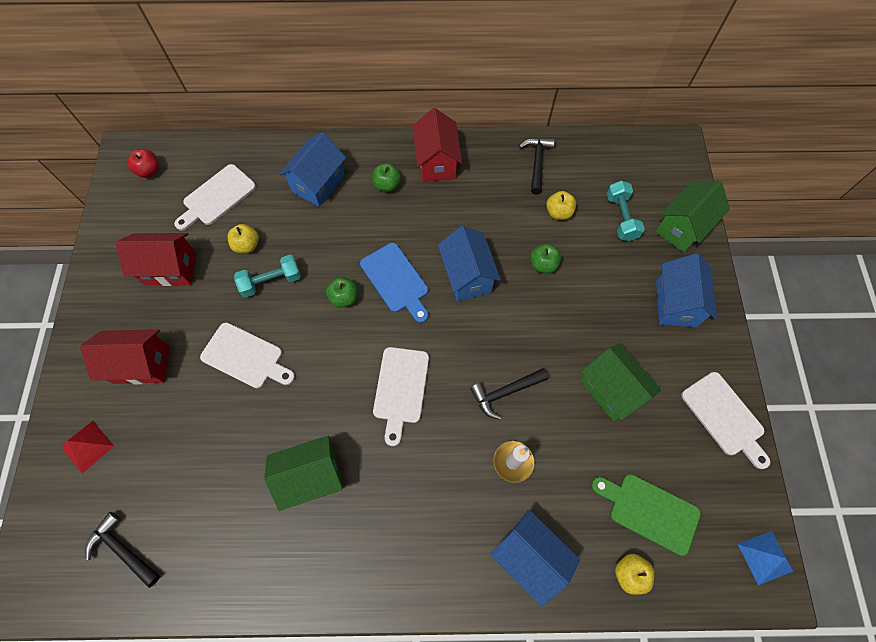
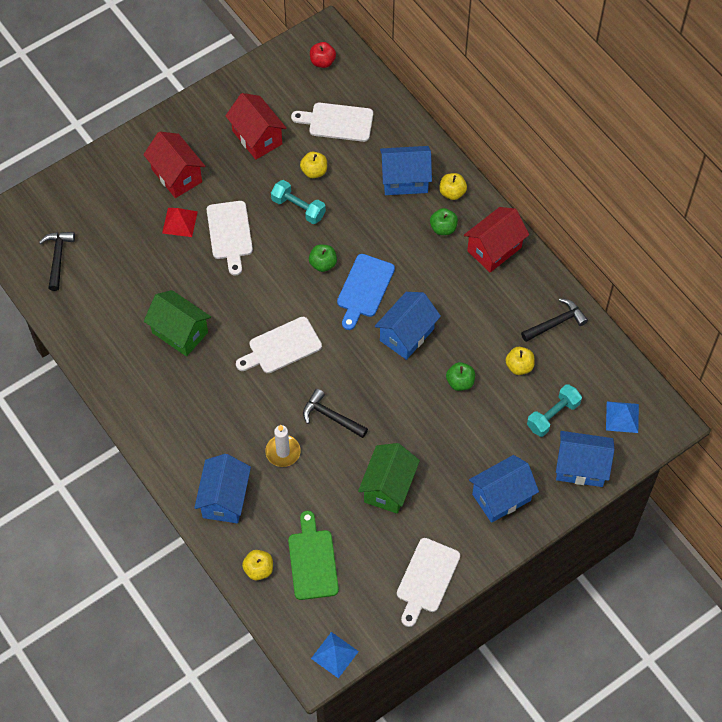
camera: 55 degrees right, 5 degrees down
(87, 446) = (102, 188): red pyramid -> red pyramid (180, 222)
(360, 158) = (452, 192): none -> yellow apple
(653, 172) = (622, 417): none -> blue pyramid
(682, 228) = (581, 467): green house -> blue house

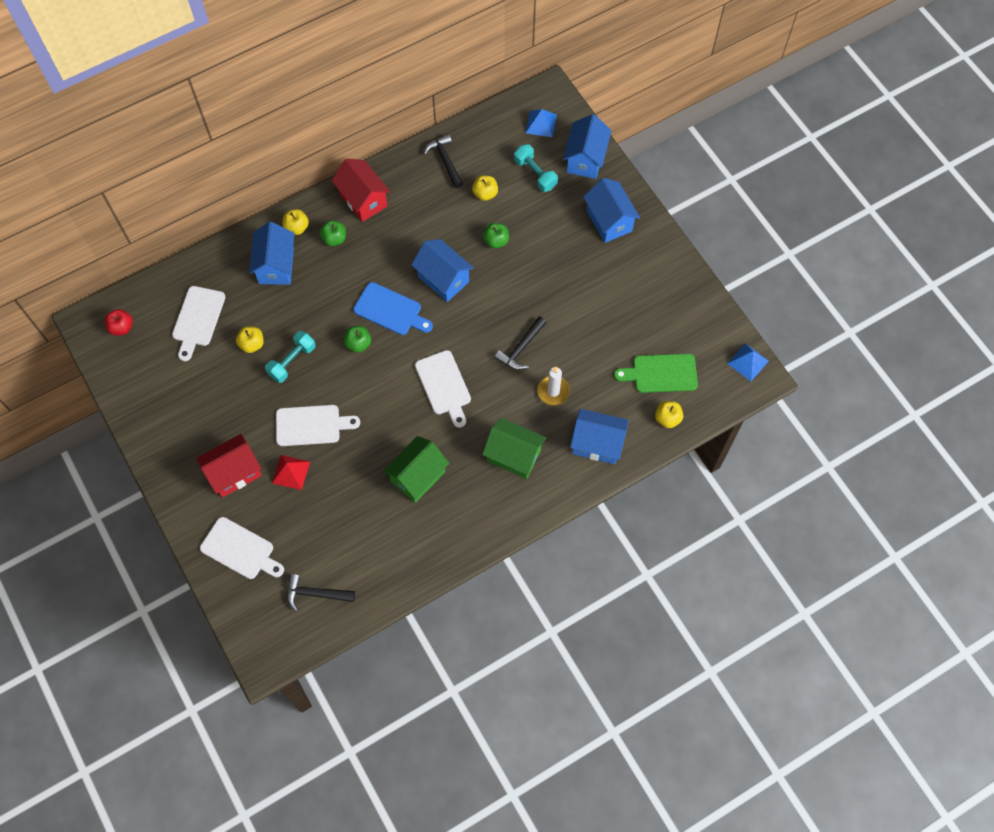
camera: 85 degrees left, 5 degrees up
(257, 137) = (202, 394): red house -> none
(388, 487) = (594, 307): green house -> green house (513, 456)
(426, 579) = (681, 285): white cutting board -> white cutting board (240, 550)

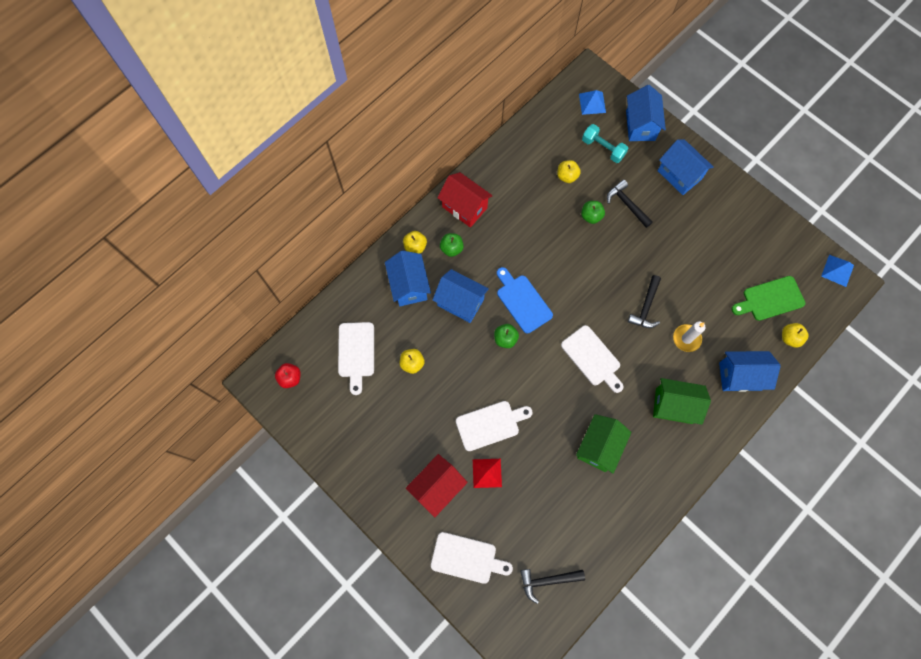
camera: 15 degrees left, 5 degrees up
(292, 361) = (453, 370): turquoise dumbbell -> none
(390, 310) = (522, 301): blue cutting board -> blue cutting board turned 135 degrees counterclockwise
(443, 279) = (558, 261): blue house -> blue house (460, 302)
(445, 160) = (522, 155): black hammer -> black hammer (627, 204)

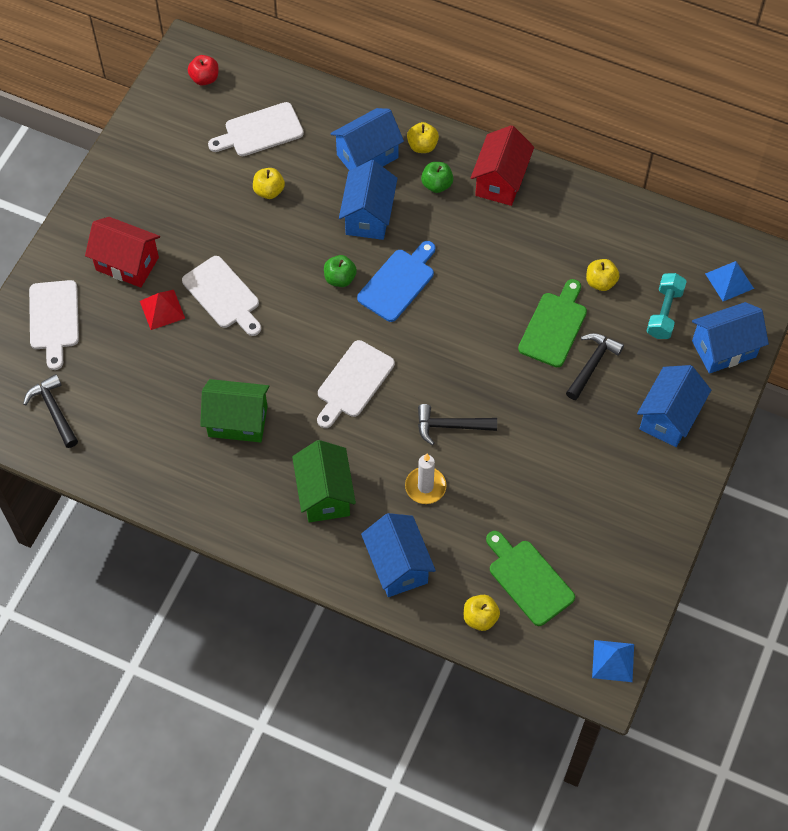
camera: 70 degrees right, 10 degrees down
(591, 216) = (554, 326): green apple -> green cutting board

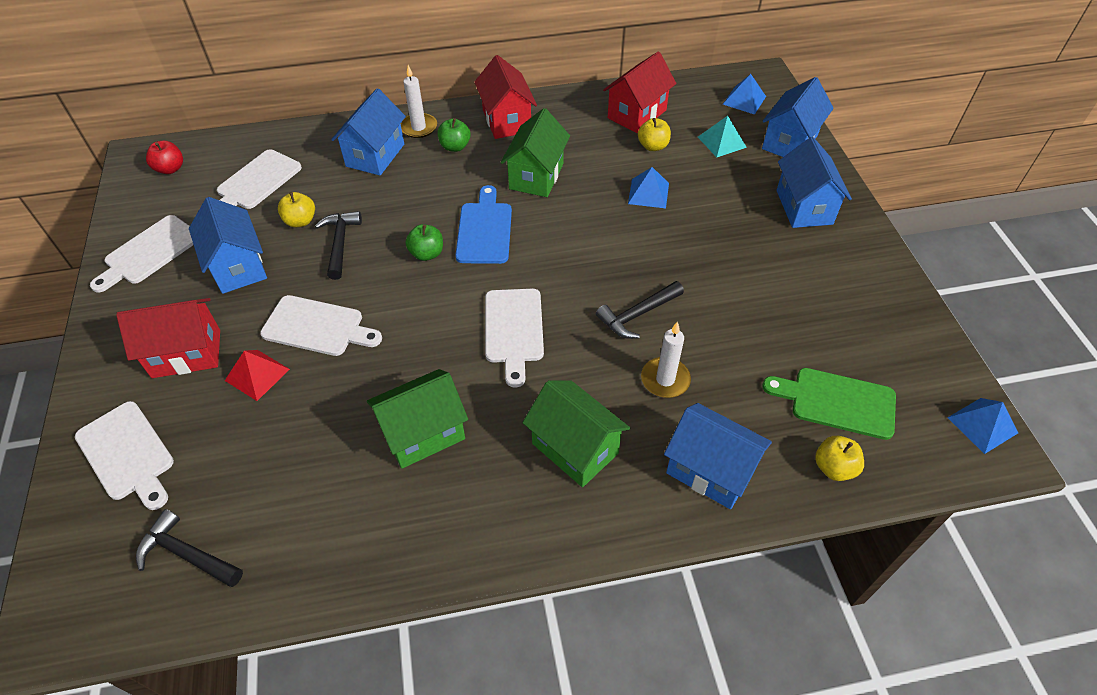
camera: 35 degrees left, 10 degrees down
(148, 157) = (149, 252): none -> white cutting board
(368, 216) = (413, 195): blue house -> blue house (238, 267)
(422, 146) = (418, 127): yellow apple -> white candle
(478, 255) = (536, 176): none -> green house
(554, 326) = (648, 193): green cutting board -> blue pyramid
(592, 364) = (706, 203): black hammer -> black hammer (340, 243)
(618, 240) = (637, 114): none -> red house
(664, 313) = (721, 142): turquoise dumbbell -> turquoise pyramid

